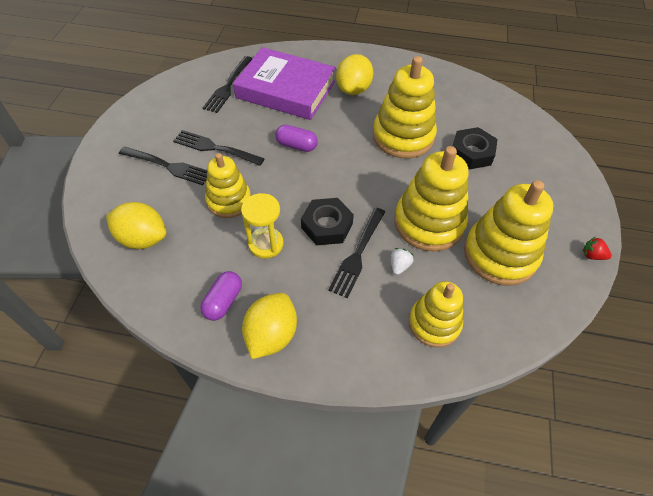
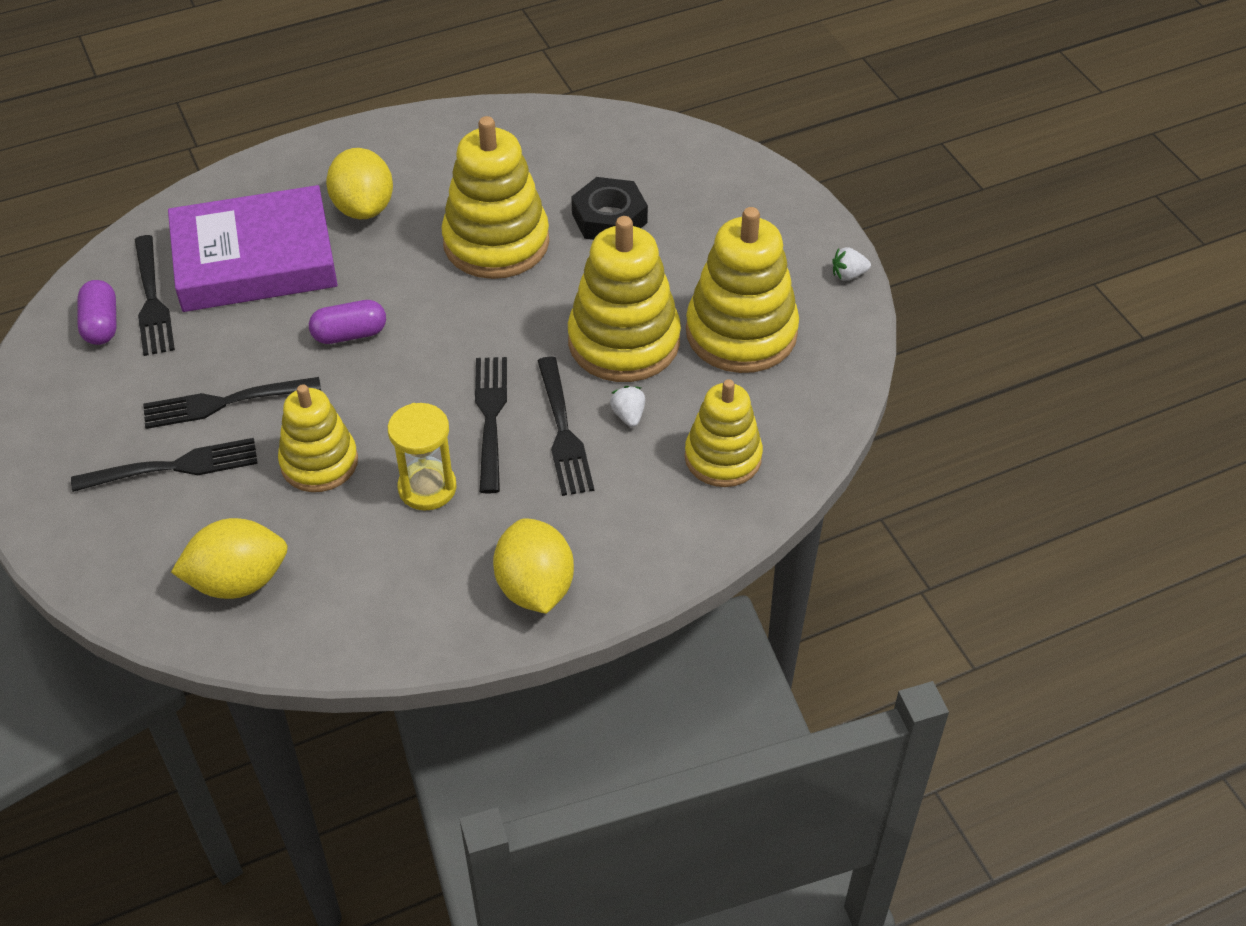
camera: 35 degrees left, 5 degrees down
(223, 301) = (435, 588): purple capsule -> purple capsule (101, 324)
(327, 225) = (491, 418): black nut -> black fork
(592, 255) = (848, 275): red strawberry -> white strawberry

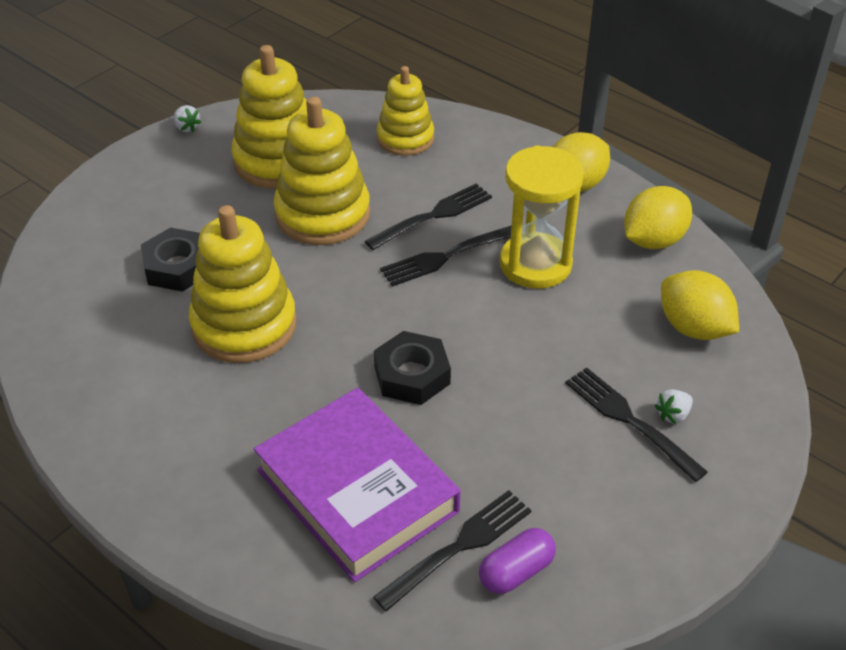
camera: 115 degrees left, 5 degrees down
(226, 402) = (541, 421): black fork -> none
(319, 462) = (557, 332): yellow stacking toy -> none
(349, 334) = (412, 375): purple capsule -> black nut
(363, 208) = (240, 439): yellow lemon -> yellow lemon (653, 240)
(427, 488) = (535, 264): yellow hourglass -> yellow hourglass, size x1.51
(628, 415) = (396, 190): white strawberry -> white strawberry (673, 415)

